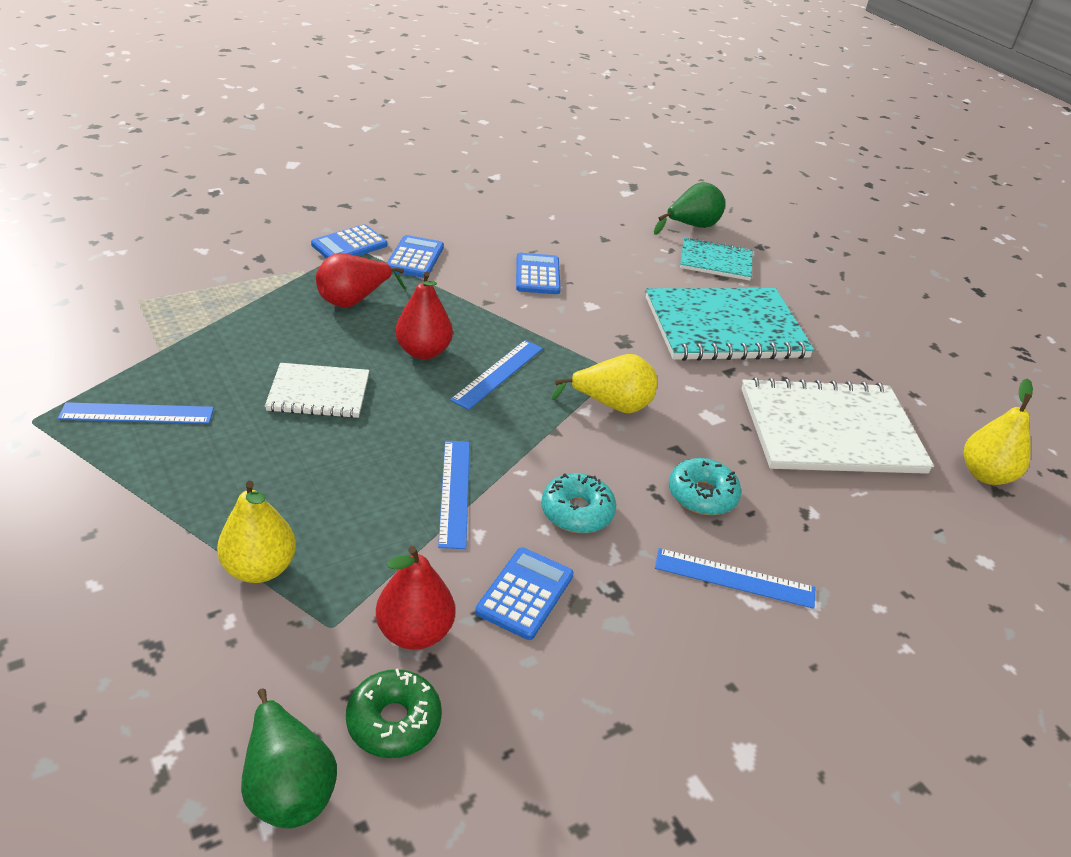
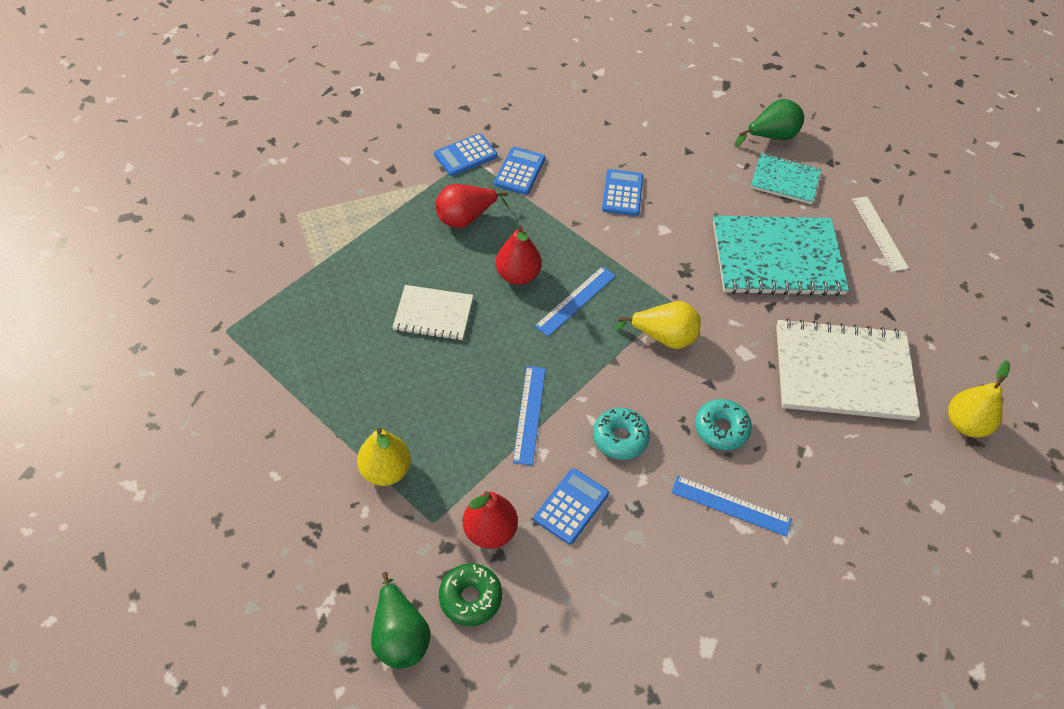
camera: 10 degrees right, 15 degrees up
(137, 414) = (299, 328): blue ruler -> none
(829, 303) = (879, 233): none -> white ruler

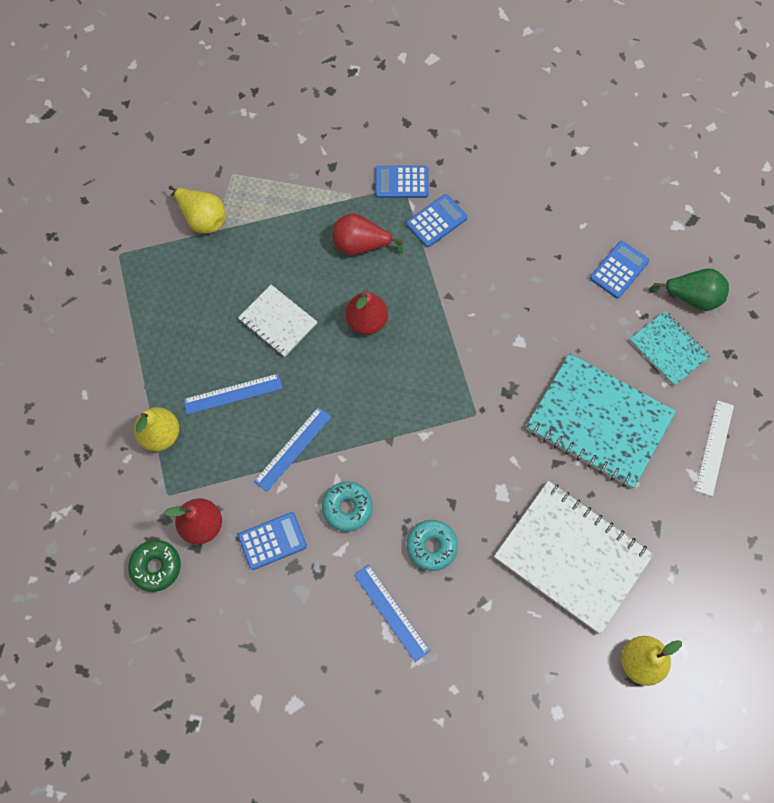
camera: 35 degrees right, 15 degrees up
(400, 636) = (93, 565): green pear -> none
(575, 300) = (397, 369): blue ruler -> blue ruler (233, 393)
(622, 193) = (510, 287): blue calculator -> blue calculator (619, 270)
(664, 337) = (445, 442): yellow pear -> yellow pear (202, 219)

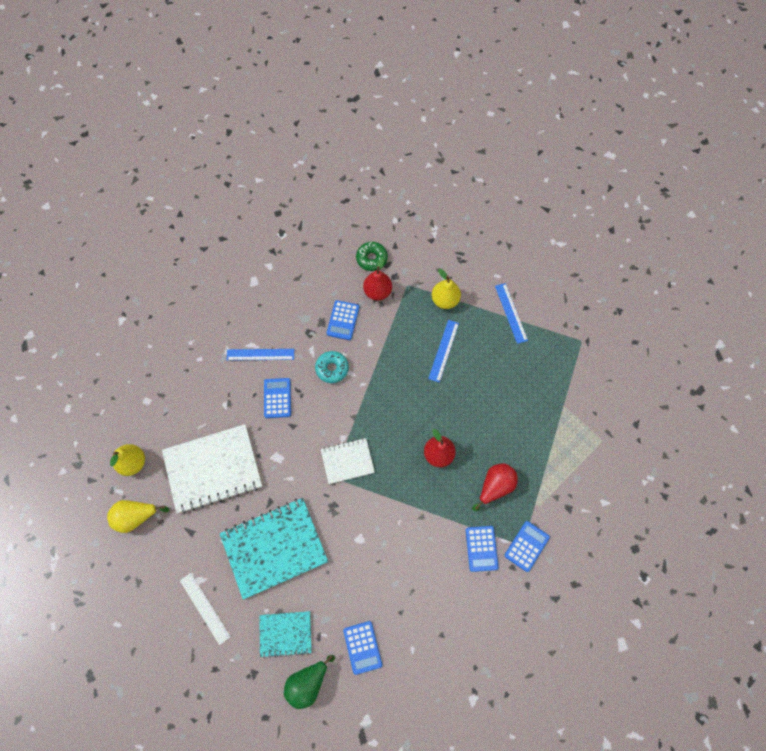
camera: 125 degrees right, 0 degrees up
(202, 219) = (577, 402): yellow pear -> yellow pear (136, 517)
(278, 322) = (474, 403): white notebook -> white notebook (347, 461)
(292, 448) = (387, 362): blue ruler -> blue ruler (511, 313)
(431, 546) = (277, 398): turquoise donut -> blue calculator

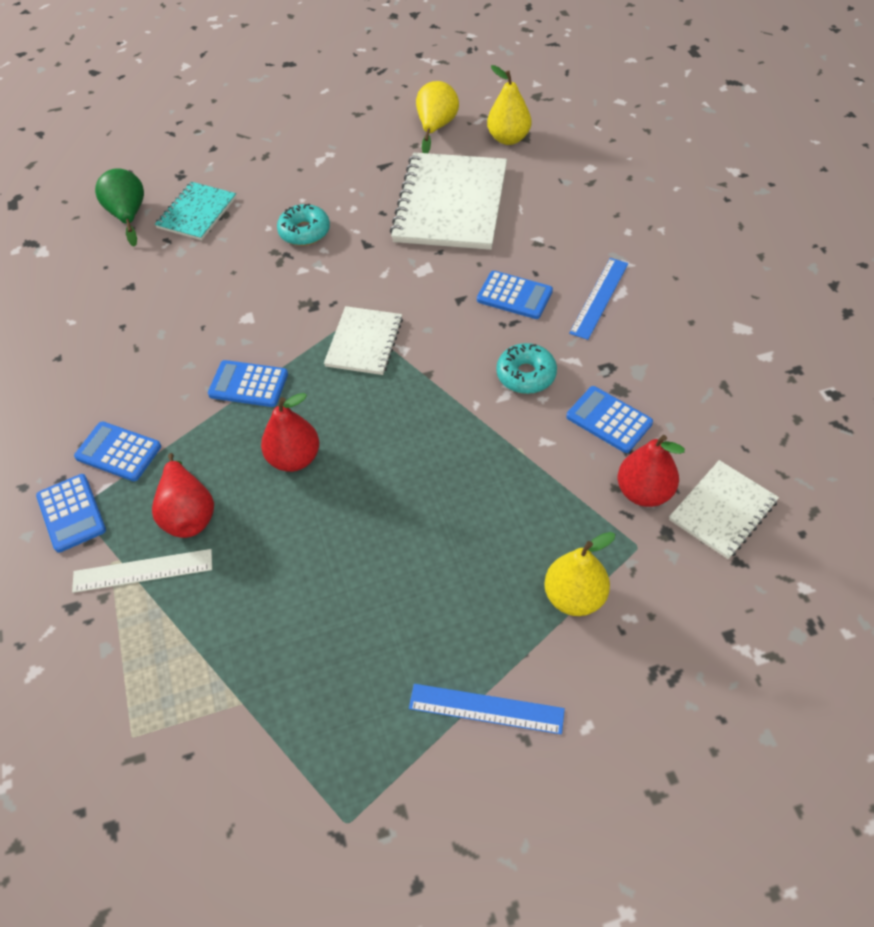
camera: 120 degrees right, 15 degrees down
(205, 608) = (284, 156): white ruler -> white ruler (143, 571)
(274, 548) = (304, 232): turquoise notebook -> turquoise donut
(362, 647) = (118, 275): blue calculator -> blue calculator (248, 384)
(371, 259) = (722, 510): green donut -> white notebook
(444, 350) = (470, 547): blue ruler -> none

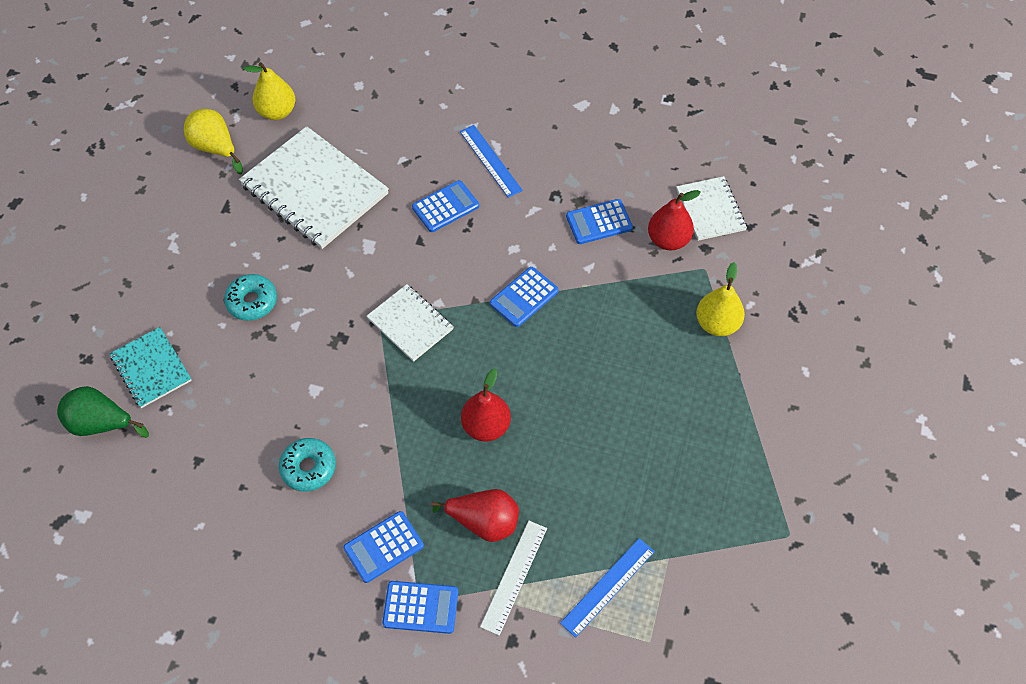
camera: 60 degrees left, 5 degrees up
(248, 384) = (388, 422): blue calculator -> blue calculator (524, 297)
(486, 709) = (761, 417): blue ruler -> blue ruler (608, 587)
(526, 375) = (524, 244): turquoise donut -> turquoise donut (308, 468)

